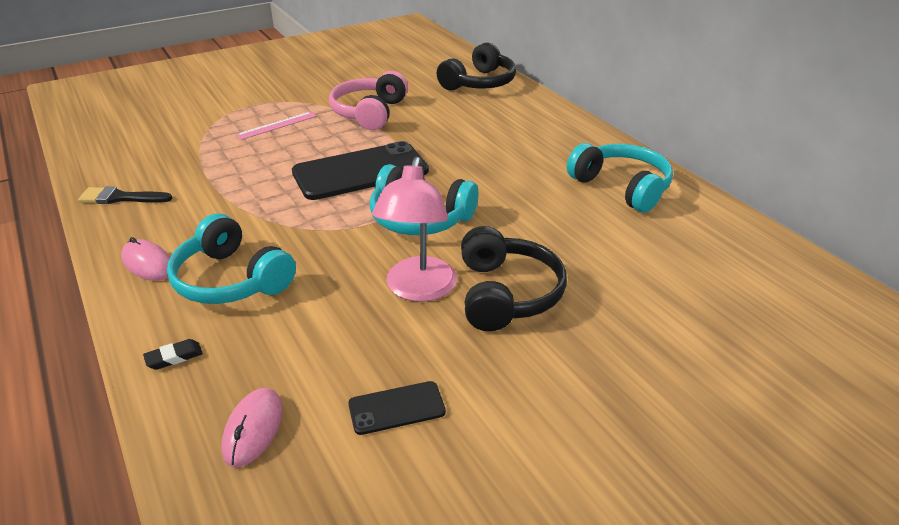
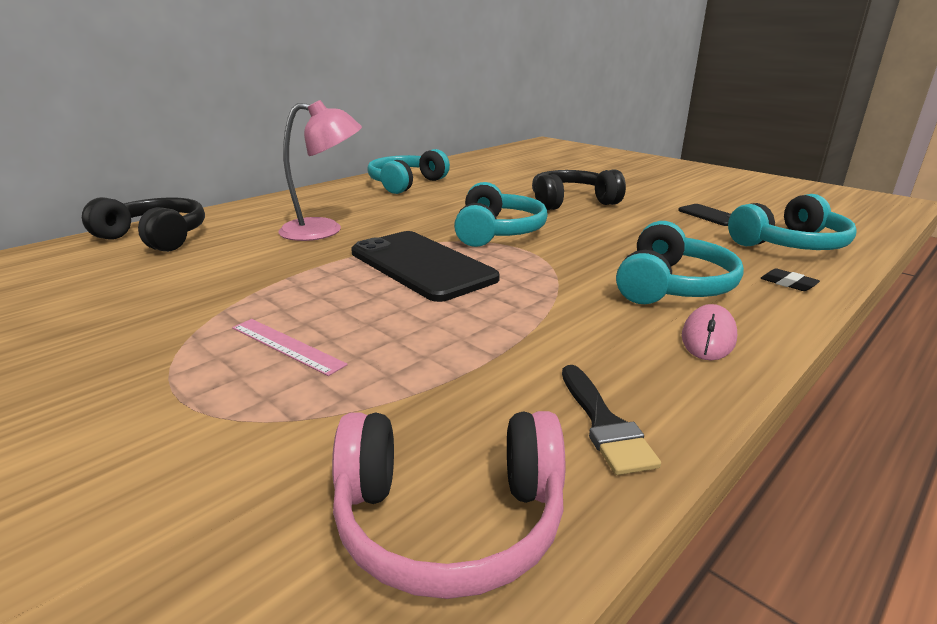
camera: 105 degrees left, 10 degrees down
(253, 429) = (790, 244): pink mouse -> turquoise headphones
(369, 113) = (244, 285): pink headphones -> pink headphones (449, 519)
(418, 290) = (596, 222): pink lamp -> pink lamp (324, 230)

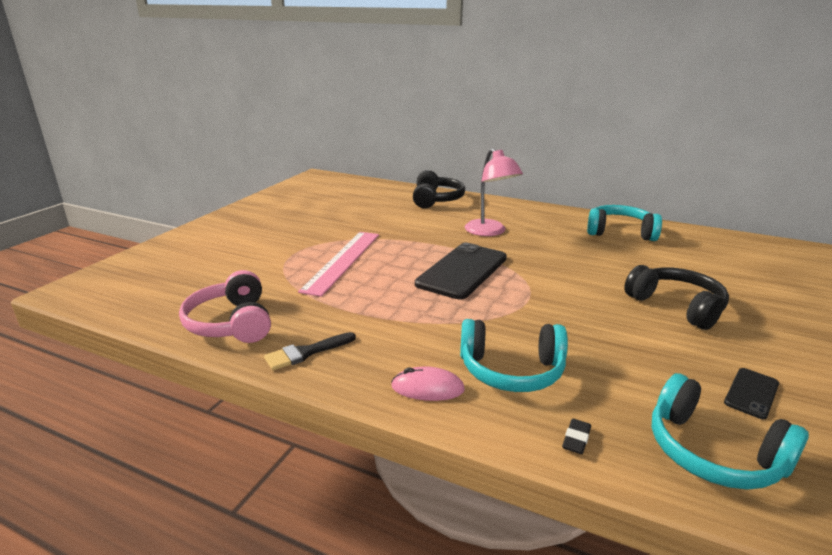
camera: 70 degrees right, 0 degrees up
(286, 345) = (343, 261): pink ruler -> pink ruler, size x1.93
(497, 232) = (552, 284): turquoise headphones -> none

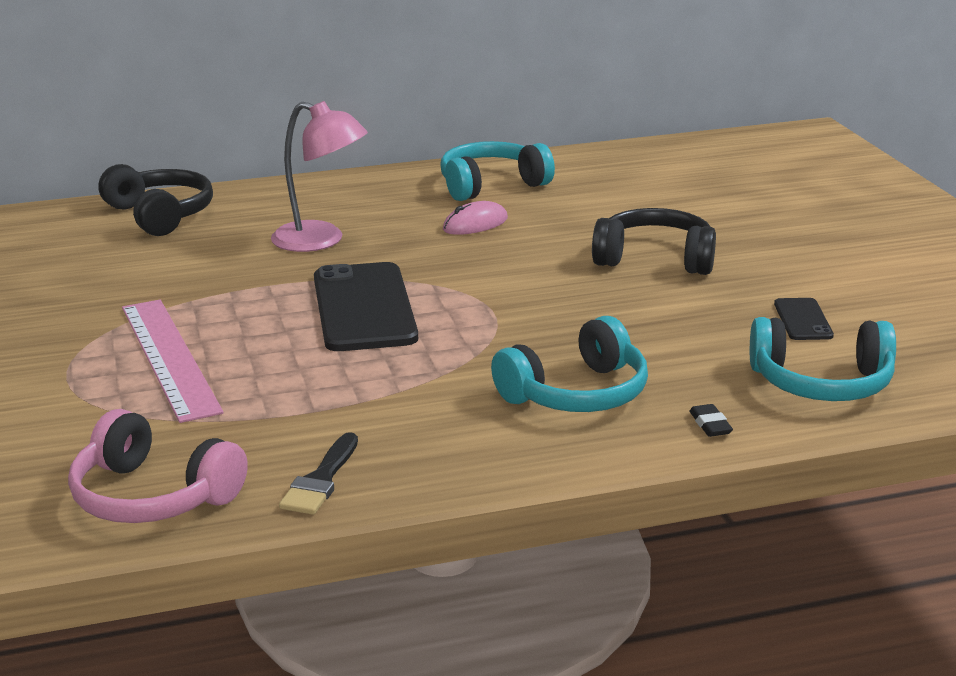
camera: 40 degrees left, 0 degrees up
(427, 388) = (518, 448): pink mouse -> pink mouse (475, 224)

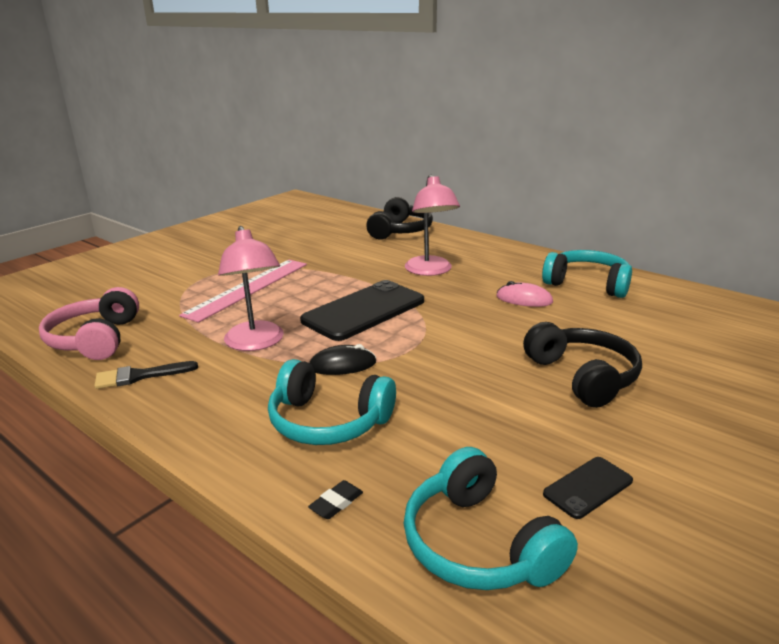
camera: 55 degrees right, 0 degrees up
(346, 390) = (256, 343): none -> pink lamp
(475, 356) = (342, 365): none -> black mouse

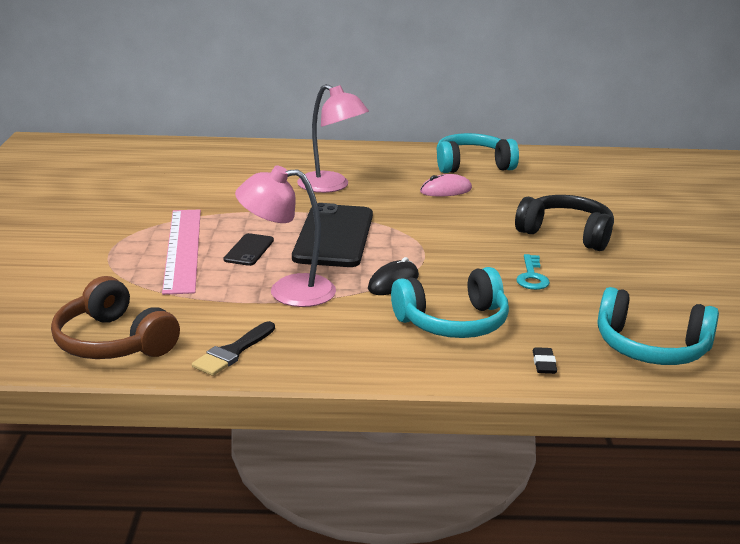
camera: 40 degrees left, 0 degrees up
(96, 339) = (114, 342): pink headphones -> brown headphones
(256, 343) = (288, 291): pink lamp -> pink lamp turned 150 degrees clockwise
(400, 231) = (234, 155): black headphones -> none
(474, 407) = (532, 277): none -> turquoise key
(588, 487) = (660, 296): black phone -> black phone (249, 250)

